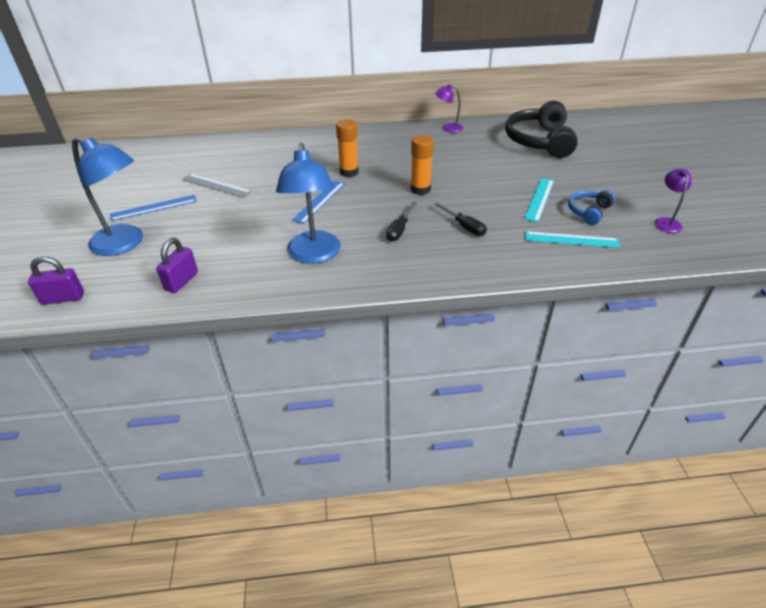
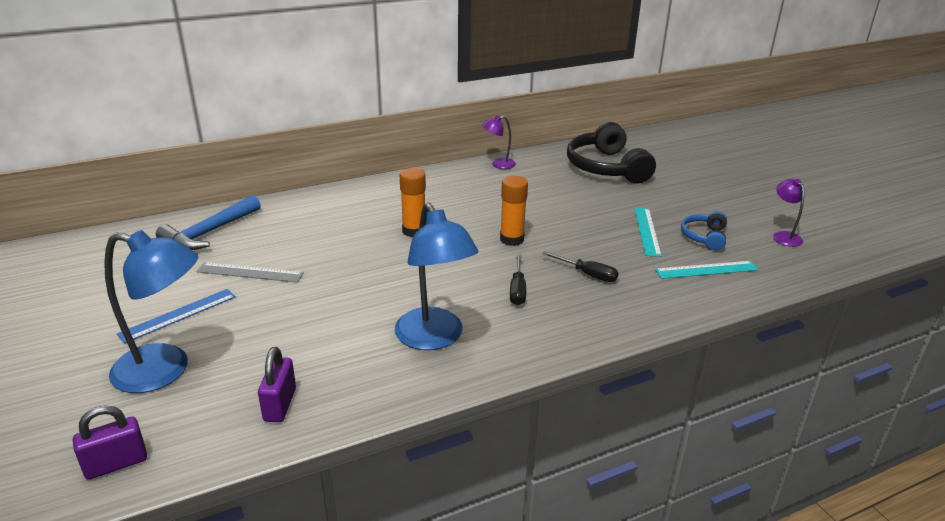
camera: 20 degrees left, 10 degrees down
(206, 153) = (209, 232): none -> blue hammer
(319, 201) = (399, 272): blue ruler -> none

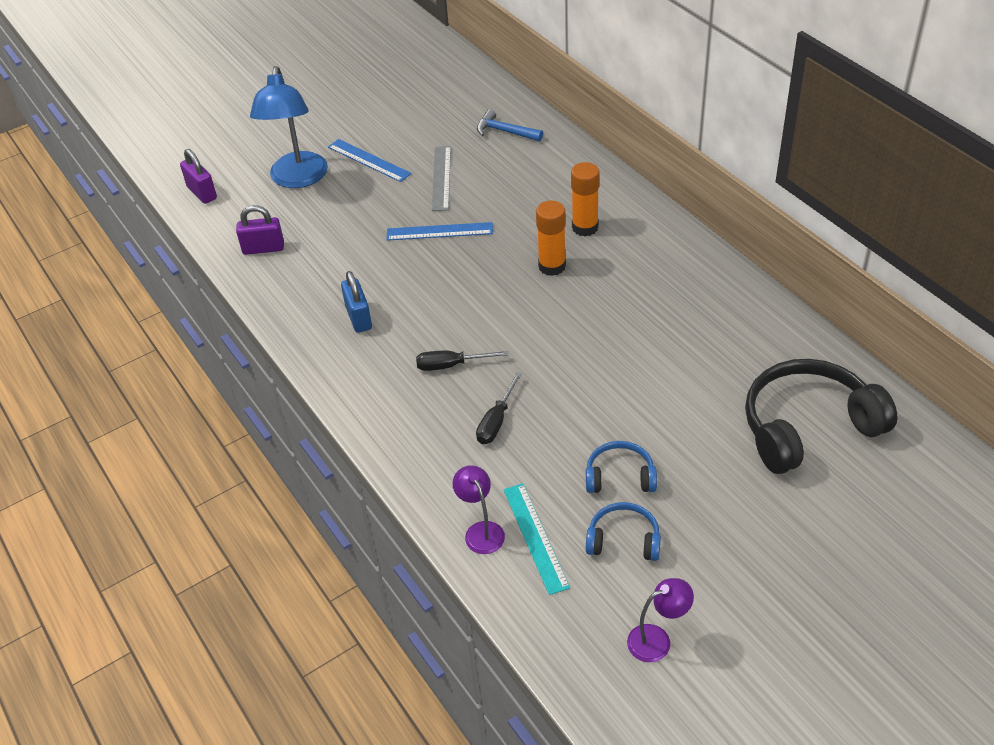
camera: 85 degrees right, 15 degrees up
(209, 232) = (505, 131): blue hammer -> blue hammer, size x0.65
(332, 280) = (439, 232): none -> blue ruler
(434, 338) = (358, 317): blue lamp -> blue padlock
(498, 164) = (761, 310): purple lamp -> purple lamp (481, 531)
(511, 239) = (557, 348): orange glue stick -> orange glue stick (585, 227)
(647, 231) = (620, 476): turquoise ruler -> blue headphones

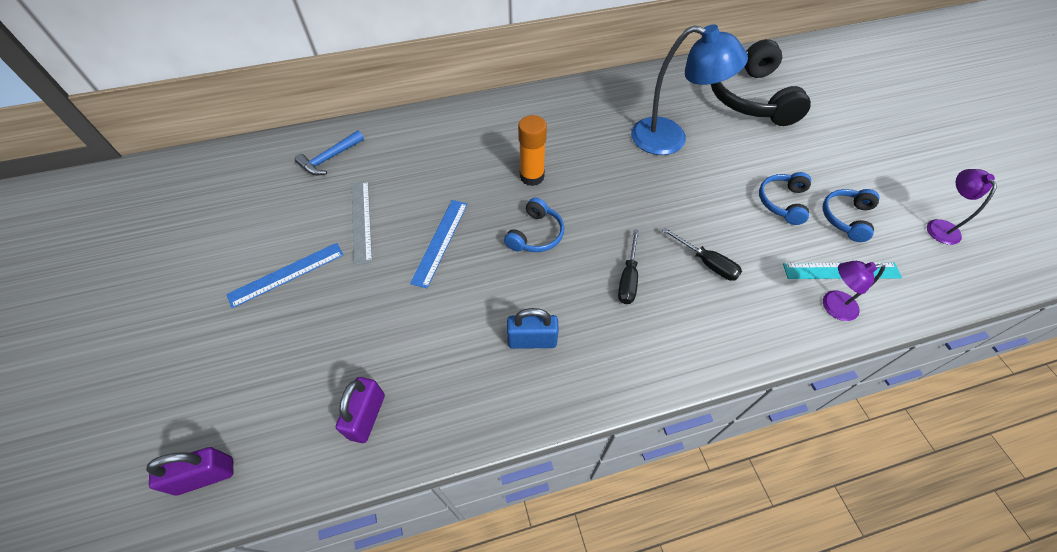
camera: 75 degrees left, 10 degrees up
(298, 179) = (265, 351): blue lamp -> blue lamp (670, 139)
(441, 178) = (361, 221): grey ruler -> grey ruler turned 60 degrees clockwise
(476, 289) = (536, 234): none -> blue headphones
(585, 227) = (495, 144): orange glue stick -> none

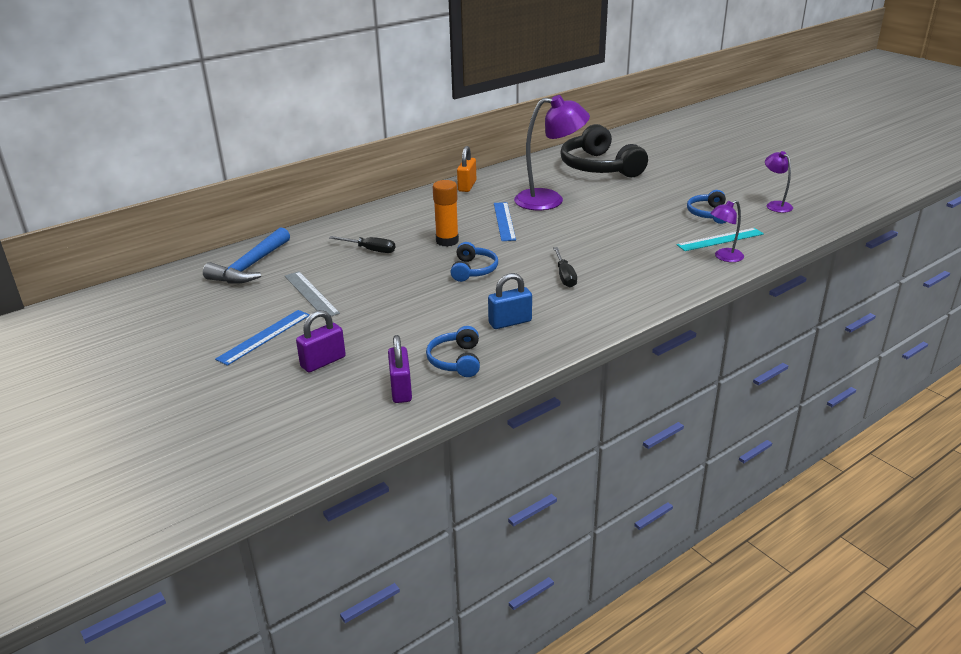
camera: 20 degrees left, 25 degrees down
(205, 476) = (281, 452): purple padlock -> purple padlock (323, 362)
(329, 158) = (250, 267): blue hammer -> blue hammer, size x1.54
(440, 242) = (393, 290): blue ruler -> blue ruler (504, 221)
(594, 91) = (467, 186): none -> orange padlock
(670, 139) = (549, 200): blue lamp -> purple lamp
(707, 263) = (620, 256): black screwdriver -> black screwdriver (370, 250)
(782, 202) = (657, 215): blue headphones -> blue headphones (456, 360)

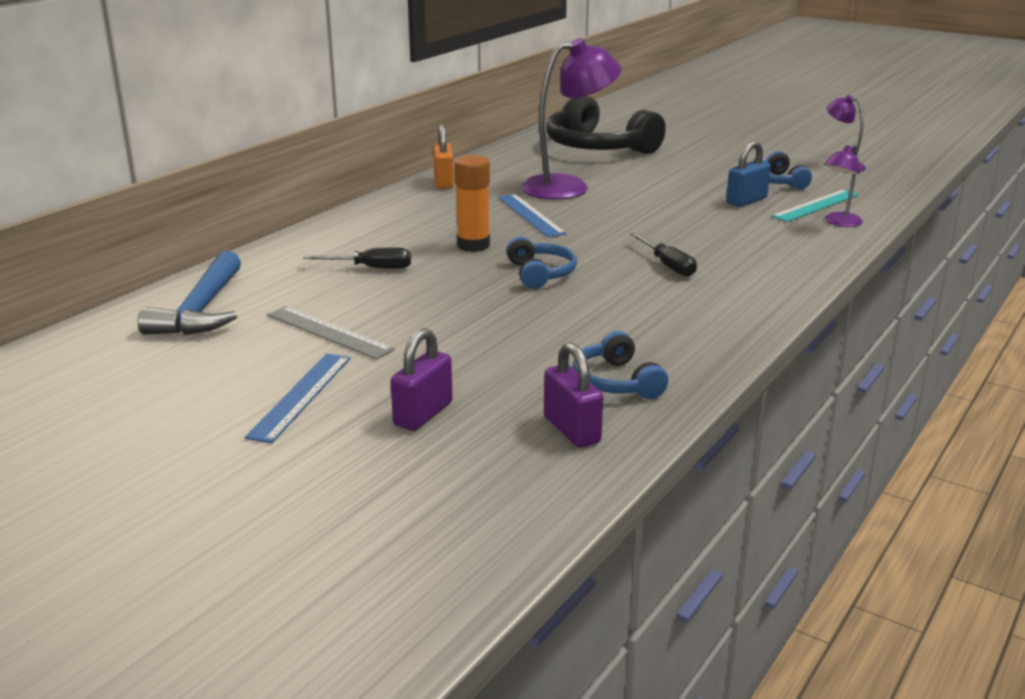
camera: 20 degrees left, 5 degrees down
(510, 322) = (647, 326): blue padlock -> blue padlock (746, 201)

